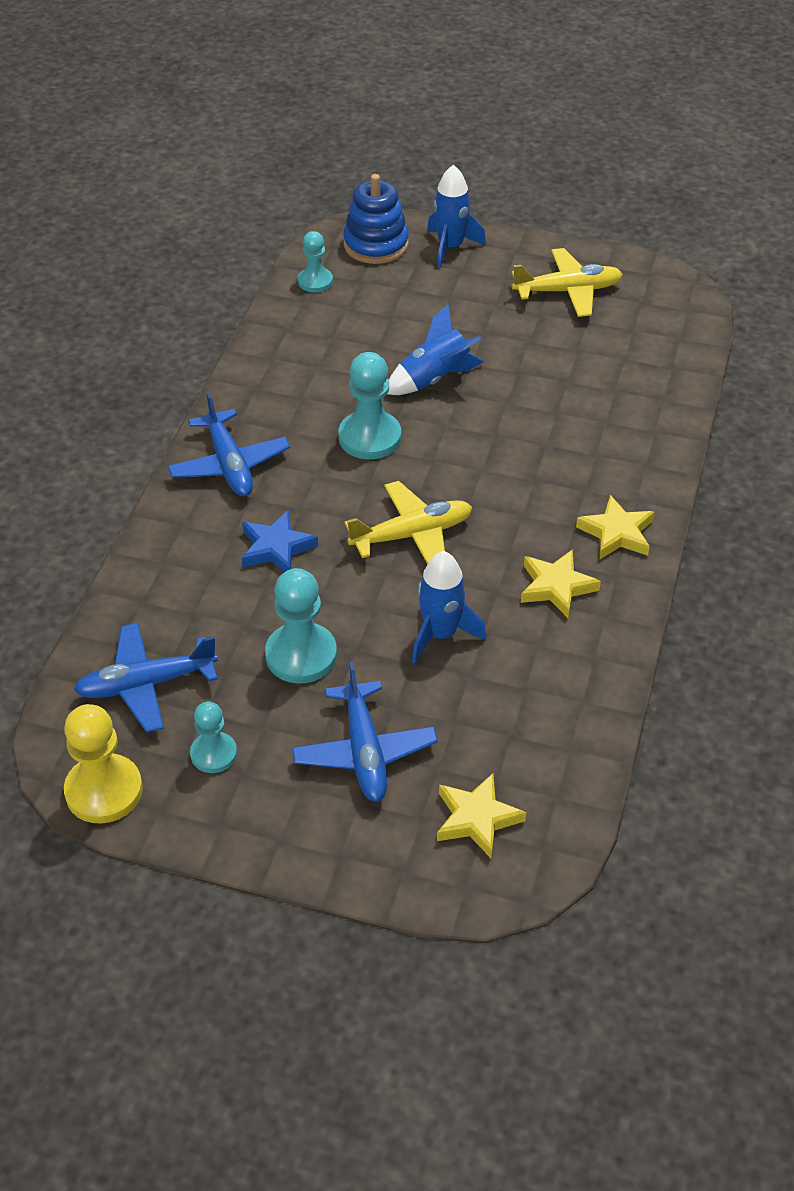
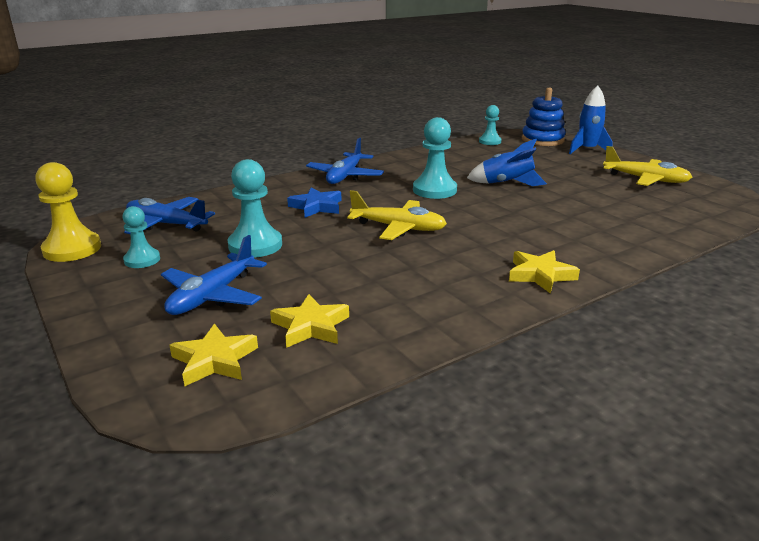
camera: 40 degrees right, 20 degrees down
(440, 634) = (346, 269): blue rocket -> none
(556, 587) = (457, 281): yellow star -> yellow star (310, 326)

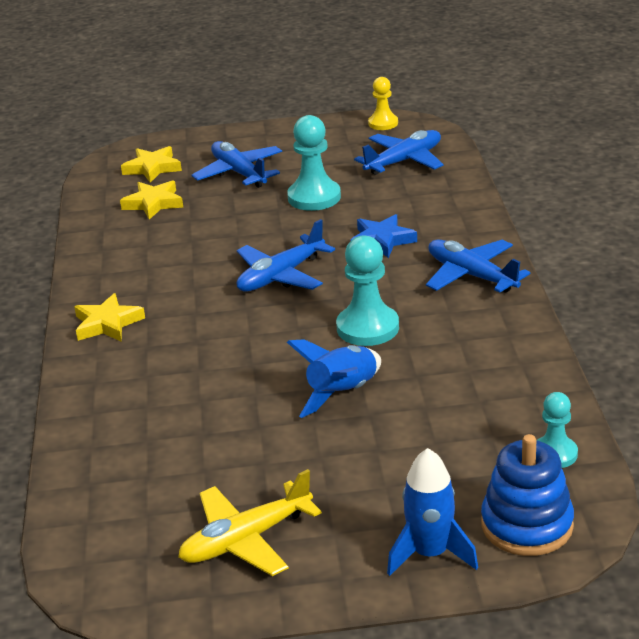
camera: 120 degrees right, 5 degrees up
(72, 249) = (383, 123): yellow pawn -> yellow pawn, size x0.62
(142, 260) = (332, 149): turquoise pawn -> none
(398, 228) = (281, 276): yellow plane -> blue plane

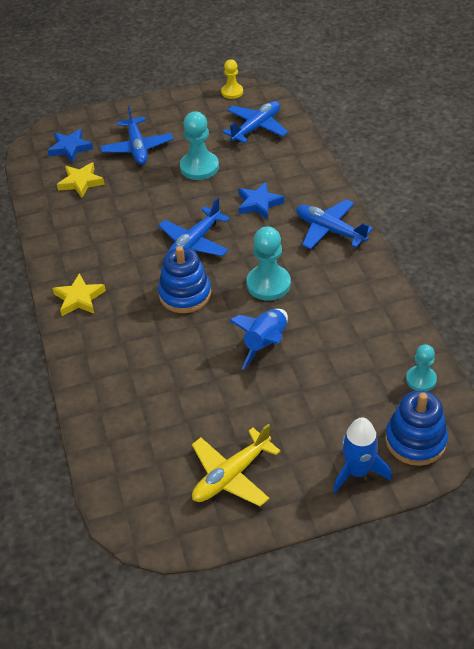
camera: 10 degrees left, 15 degrees up
(152, 168) = (70, 148): yellow star -> blue star
(239, 173) = (137, 148): blue plane -> blue plane turned 150 degrees counterclockwise
(250, 330) = (185, 294): none -> blue stacking toy

